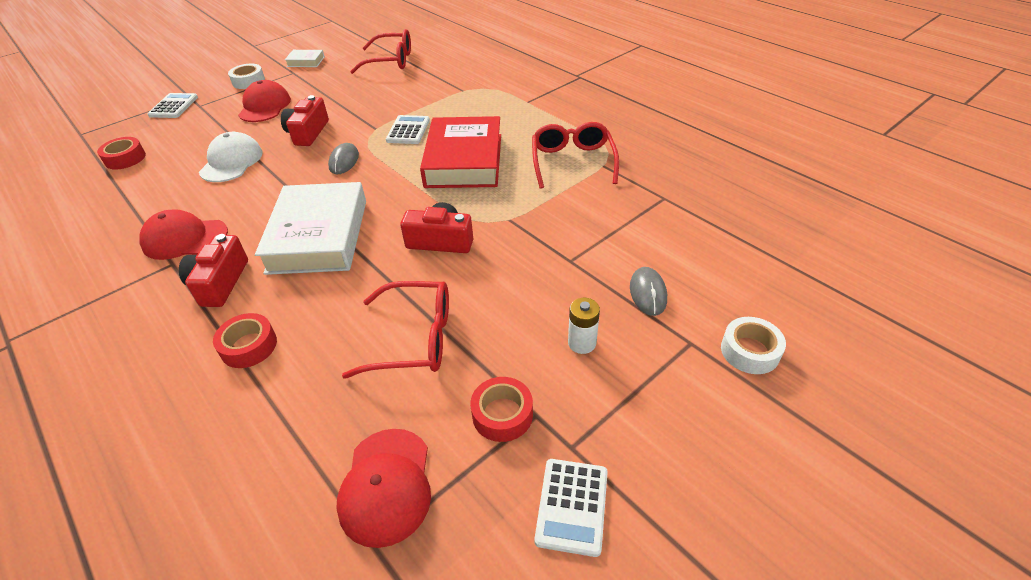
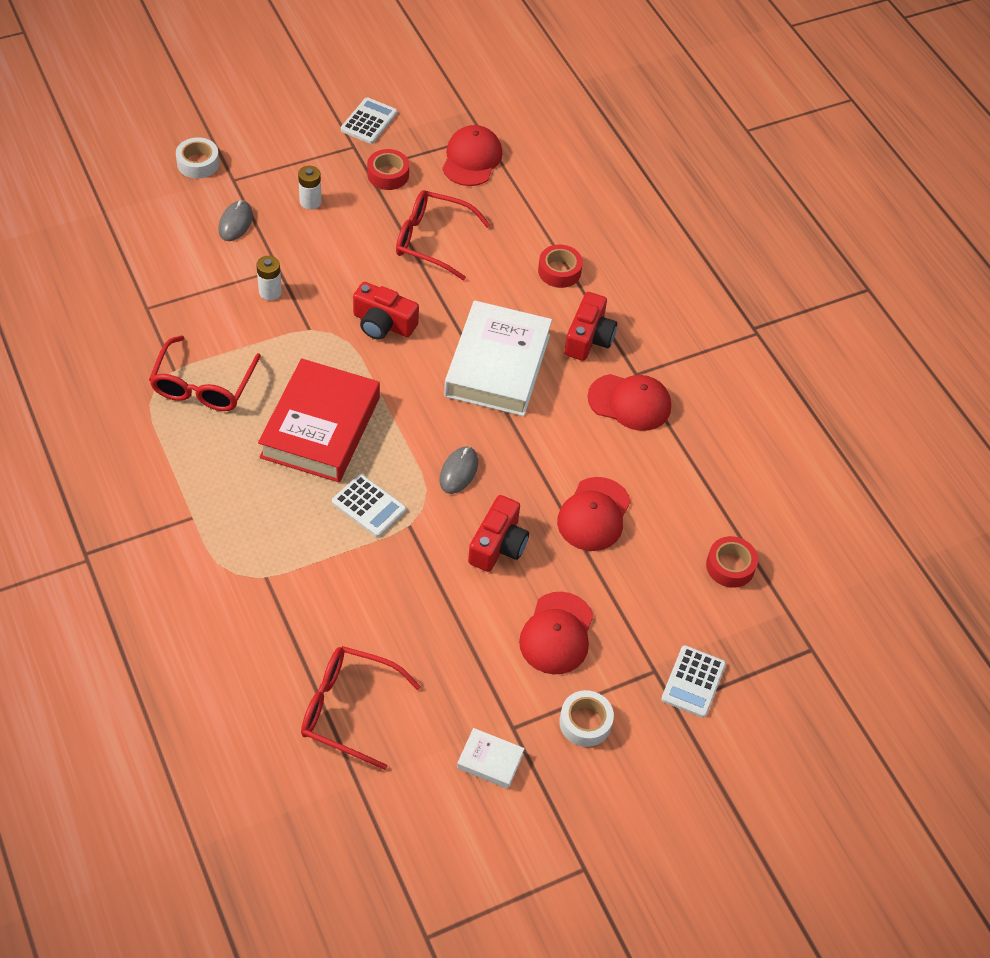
camera: 170 degrees left, 10 degrees up
(231, 162) = (594, 514): white cap -> red cap
(408, 130) = (369, 506): white calculator -> white calculator turned 75 degrees counterclockwise
(564, 238) = (270, 292): none -> white battery

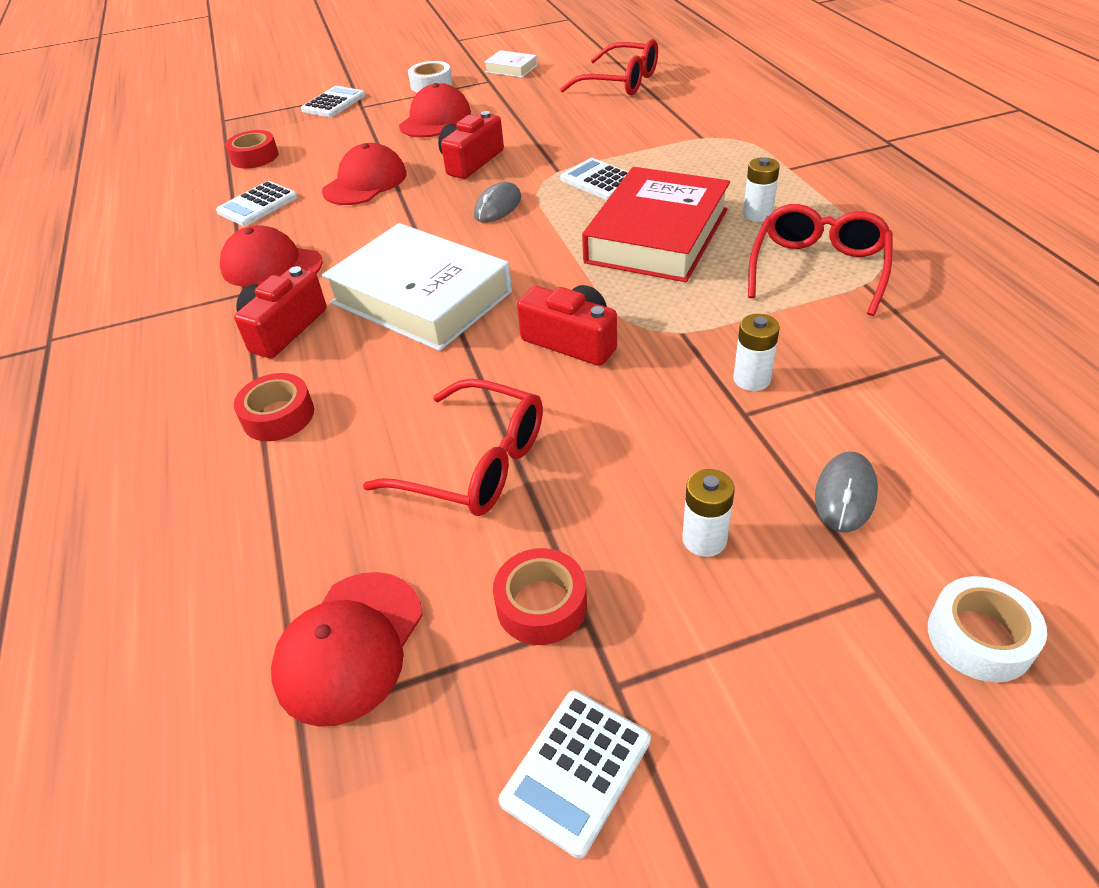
camera: 165 degrees left, 10 degrees down
(235, 451) = (757, 214): none -> white battery
(497, 365) = (421, 297): white book -> white book turned 75 degrees counterclockwise
(683, 484) = (257, 205): none -> white calculator

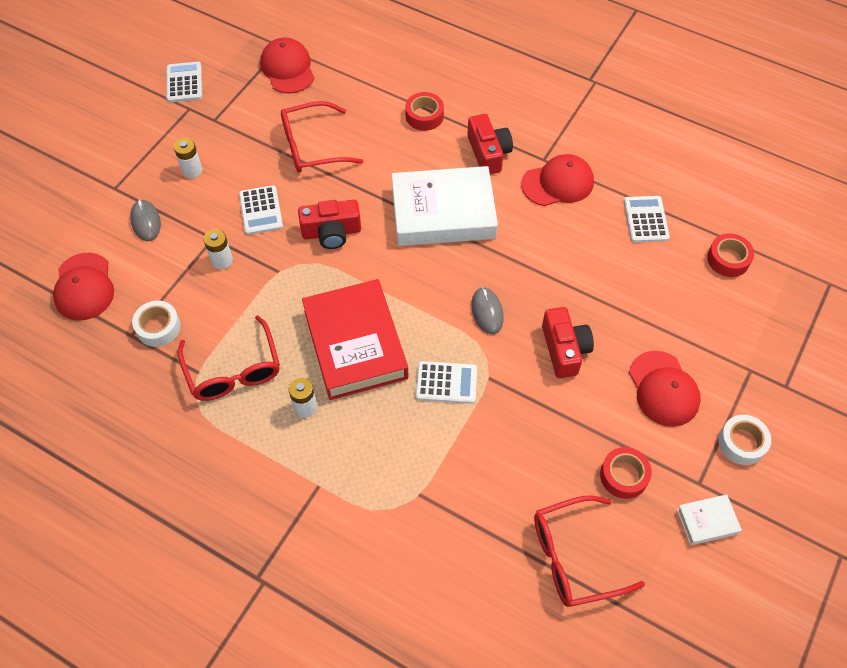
camera: 135 degrees right, 15 degrees up
(334, 103) = (781, 360): white calculator -> white calculator (261, 210)
(365, 182) = (608, 282): red cap -> red cap (84, 287)
(541, 604) = (235, 115): red tape -> red tape (624, 476)
(979, 637) = (73, 191): white tape -> white tape (158, 327)

